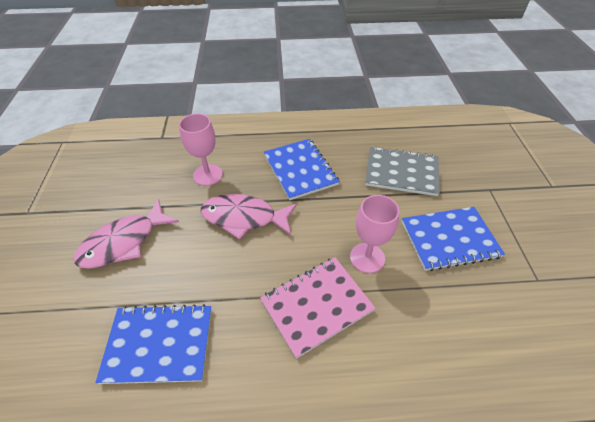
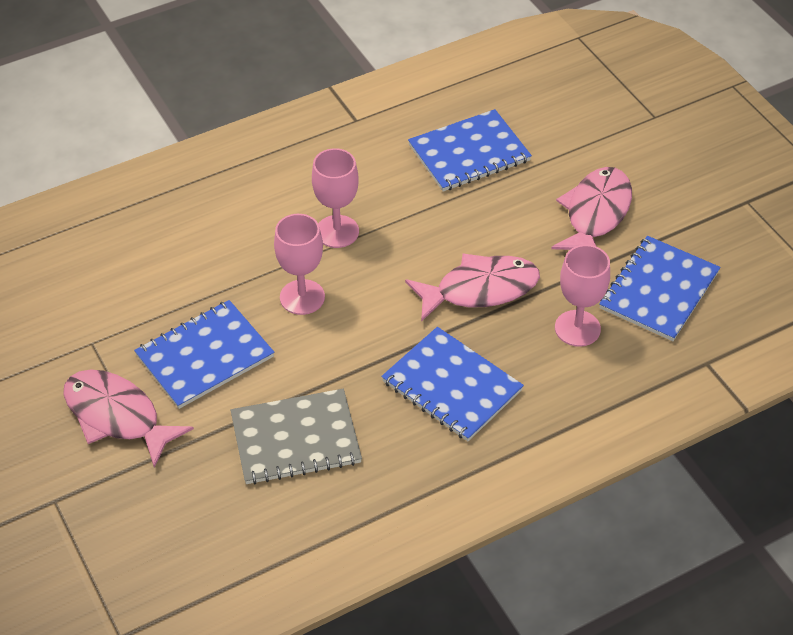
camera: 155 degrees right, 0 degrees up
(143, 179) = (659, 290): none -> blue notebook
(317, 306) = (337, 231): pink notebook -> pink goblet
(514, 220) = (117, 416): none -> pink fish

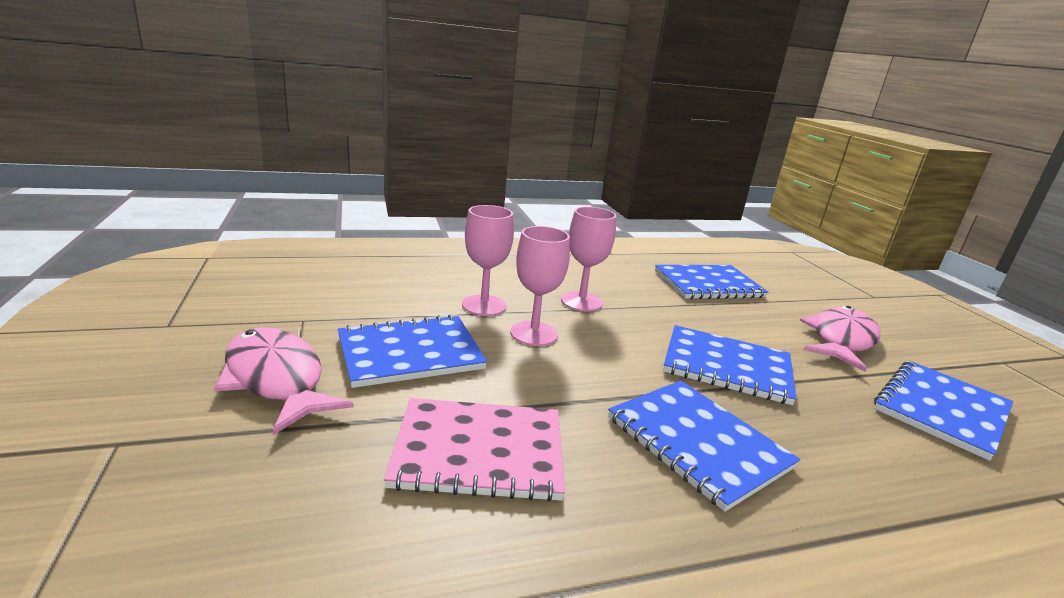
camera: 10 degrees right, 25 degrees down
(295, 439) = (479, 451): grey notebook -> pink notebook
(480, 289) = (727, 366): pink fish -> blue notebook
(577, 328) = (852, 422): pink goblet -> pink goblet (484, 305)

